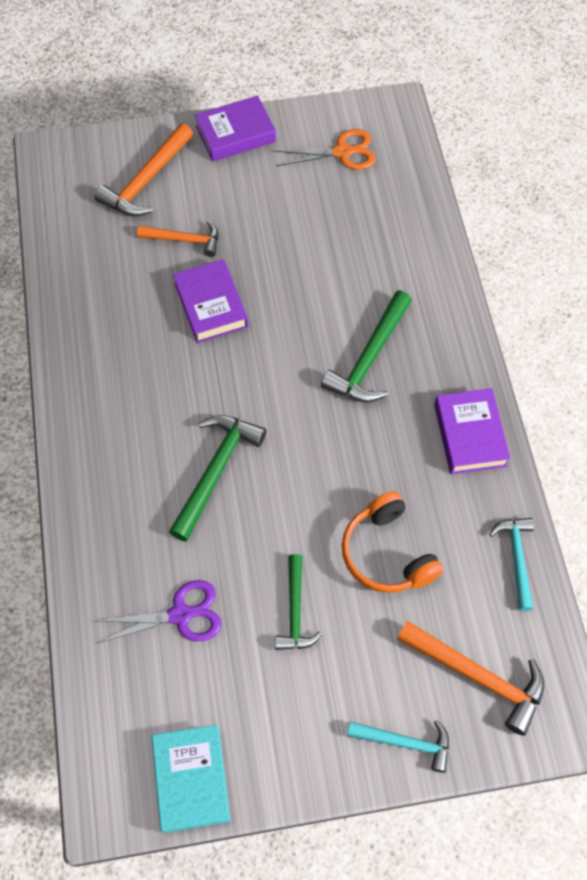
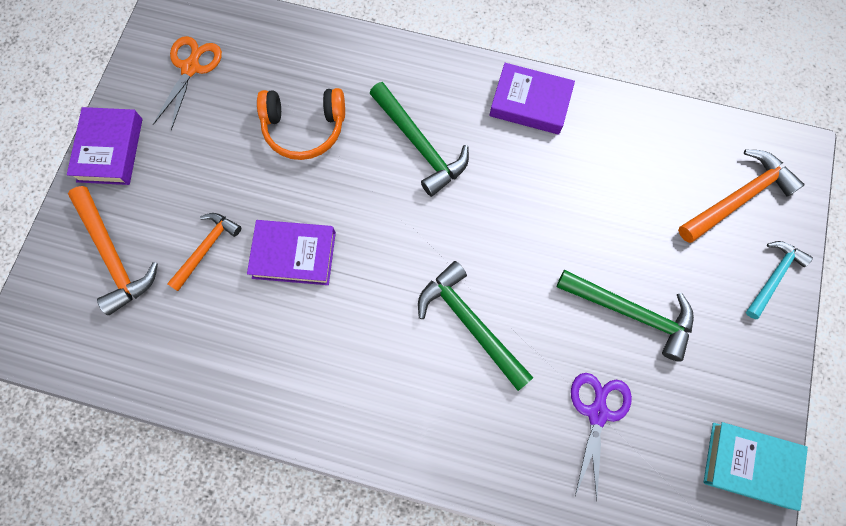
camera: 65 degrees left, 10 degrees up
(295, 611) = (631, 313): green hammer -> green hammer, size x1.53
(387, 553) = (608, 216): orange headphones -> orange headphones (304, 128)
(517, 558) = (652, 122): turquoise hammer -> none

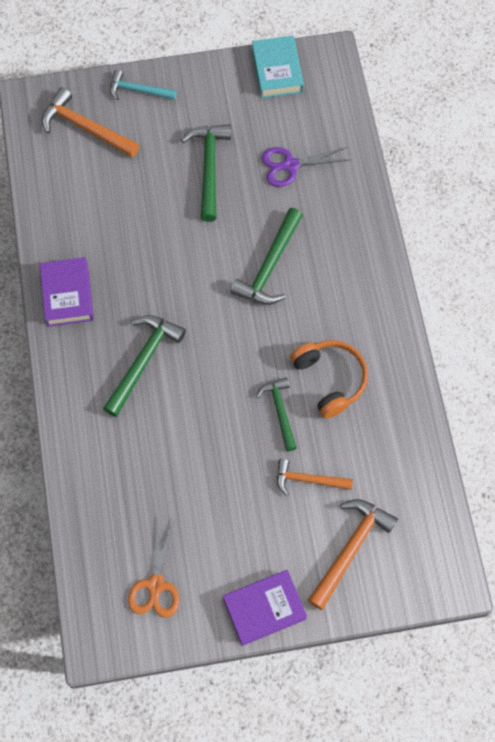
camera: 115 degrees left, 5 degrees down
(191, 68) = (156, 585): orange scissors -> orange scissors turned 75 degrees counterclockwise
(294, 255) = (280, 411): purple book -> green hammer
(304, 128) = (170, 457): orange headphones -> orange headphones (330, 379)

